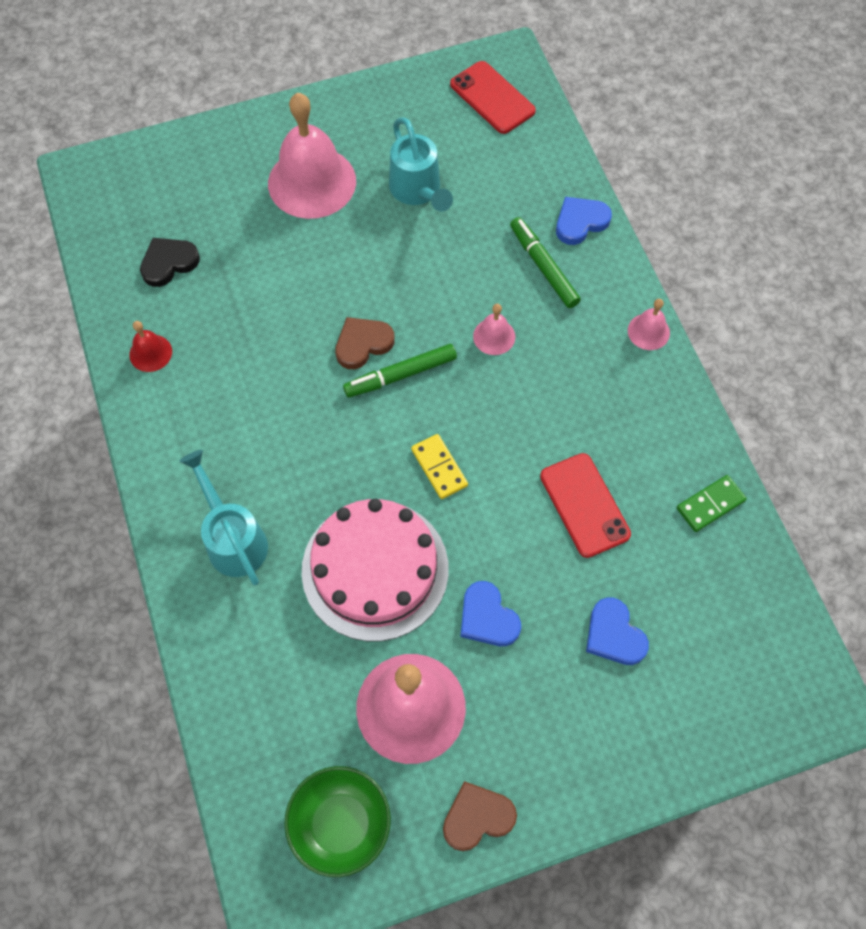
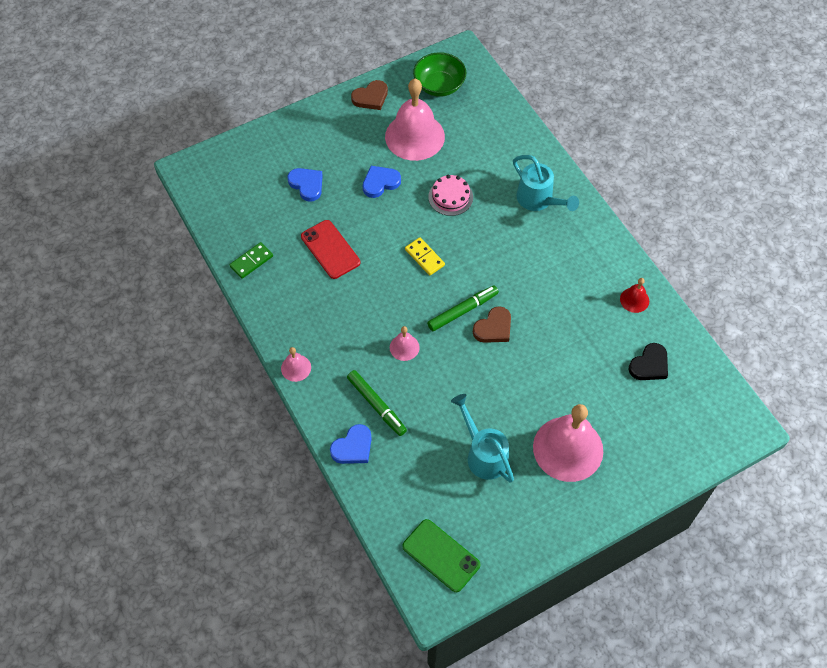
camera: 170 degrees right, 5 degrees down
(375, 569) = (450, 197): pink cake -> pink cake, size x0.51
(487, 617) = (380, 183): blue heart -> blue heart turned 75 degrees counterclockwise
(492, 98) = (441, 555): red phone -> green phone

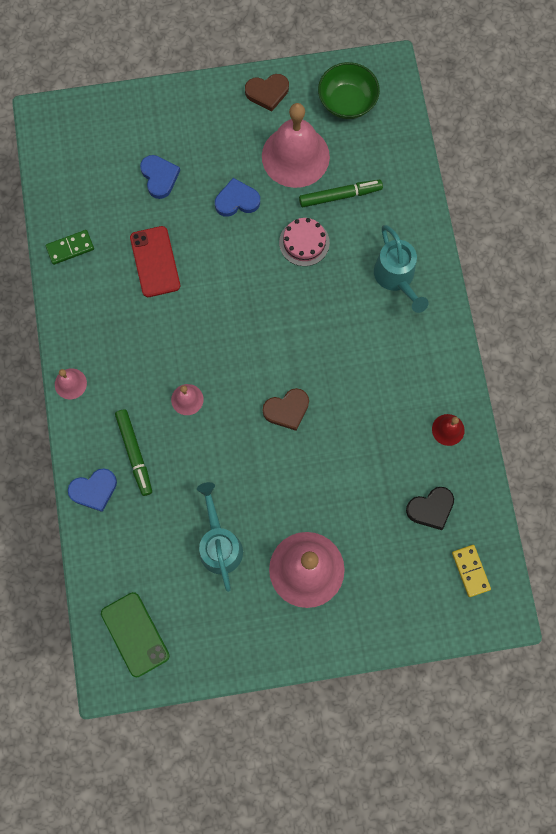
camera: 20 degrees right, 15 degrees up
(424, 257) = (248, 304): yellow domino -> yellow domino (470, 571)
(463, 311) = (263, 379): green marker -> green marker (340, 196)

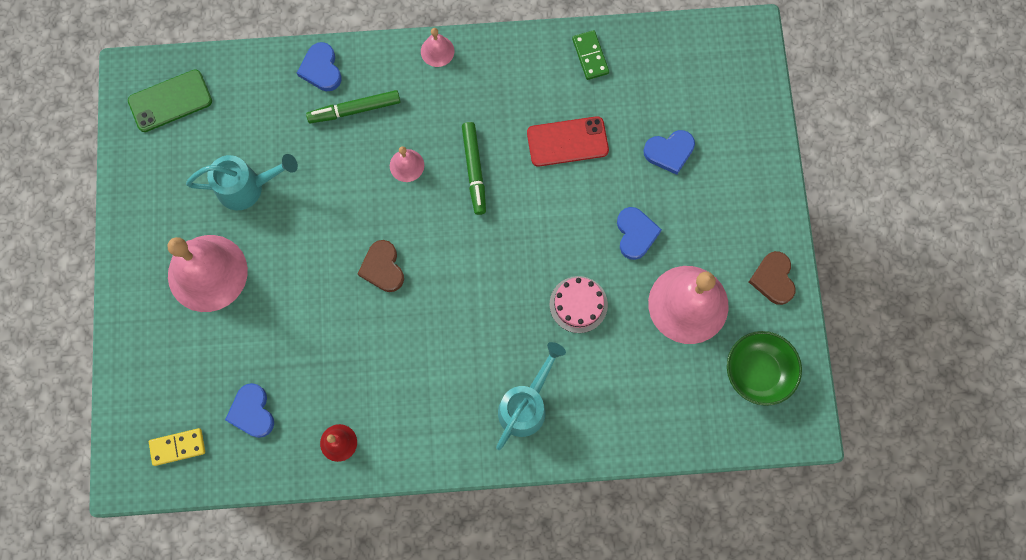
camera: 95 degrees right, 0 degrees up
(340, 196) = (634, 351): green marker -> green marker (474, 170)
(396, 278) = (526, 405): turquoise watering can -> turquoise watering can turned 135 degrees clockwise
(431, 508) = (252, 412): black heart -> blue heart

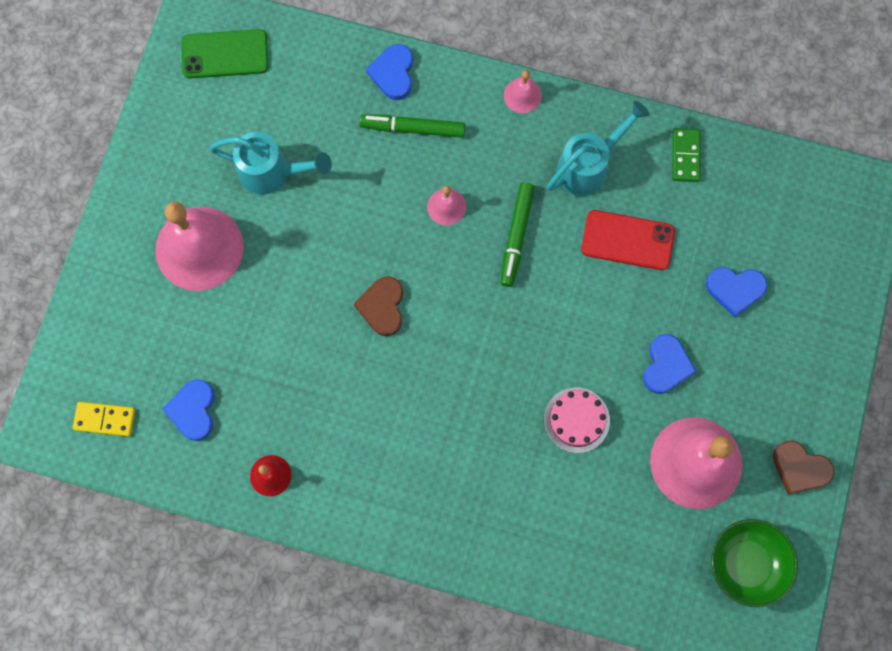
camera: 20 degrees right, 0 degrees up
(526, 405) = (481, 508): turquoise watering can -> turquoise watering can (588, 166)
(773, 279) = (800, 468): brown heart -> brown heart turned 75 degrees counterclockwise

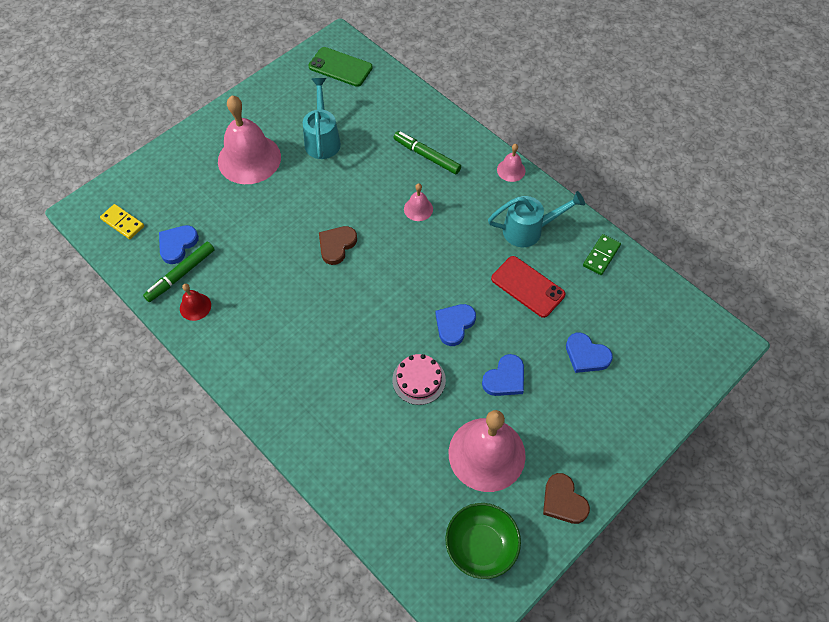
camera: 30 degrees right, 15 degrees down
(271, 172) = (322, 139): turquoise watering can -> turquoise watering can turned 135 degrees counterclockwise
(393, 73) = (435, 121): blue heart -> blue heart (454, 325)
(516, 236) = (452, 248): green marker -> green marker (180, 275)

